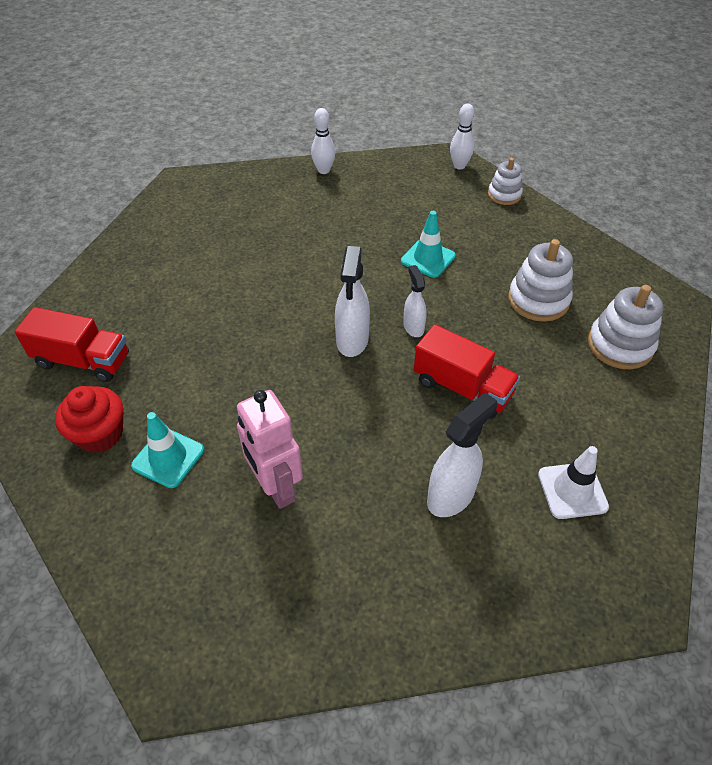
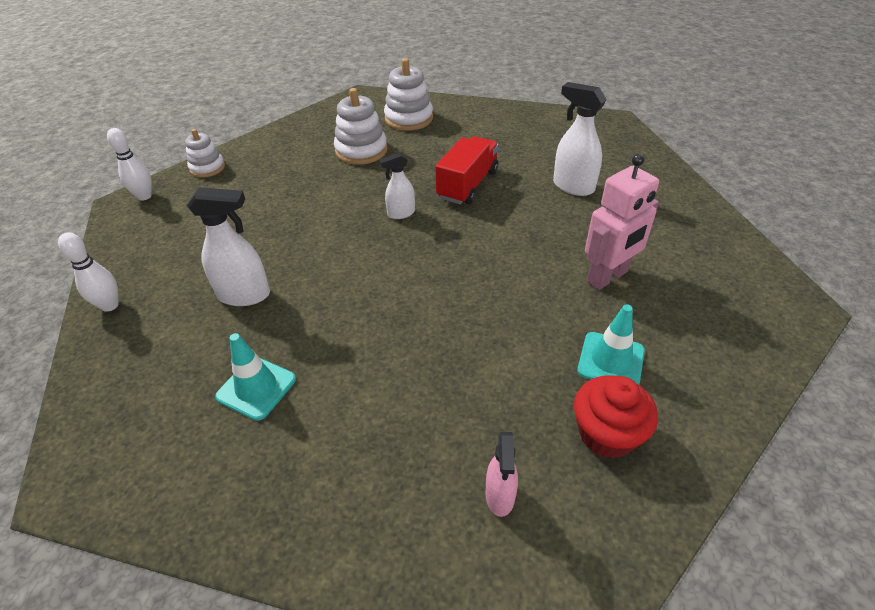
camera: 95 degrees left, 5 degrees down
(83, 361) = (500, 496): red truck -> pink spray bottle
(352, 341) = (424, 249): white spray bottle -> white spray bottle (245, 295)
(428, 258) = (302, 210): turquoise traffic cone -> turquoise traffic cone (256, 388)
(572, 490) = (546, 140): white traffic cone -> none

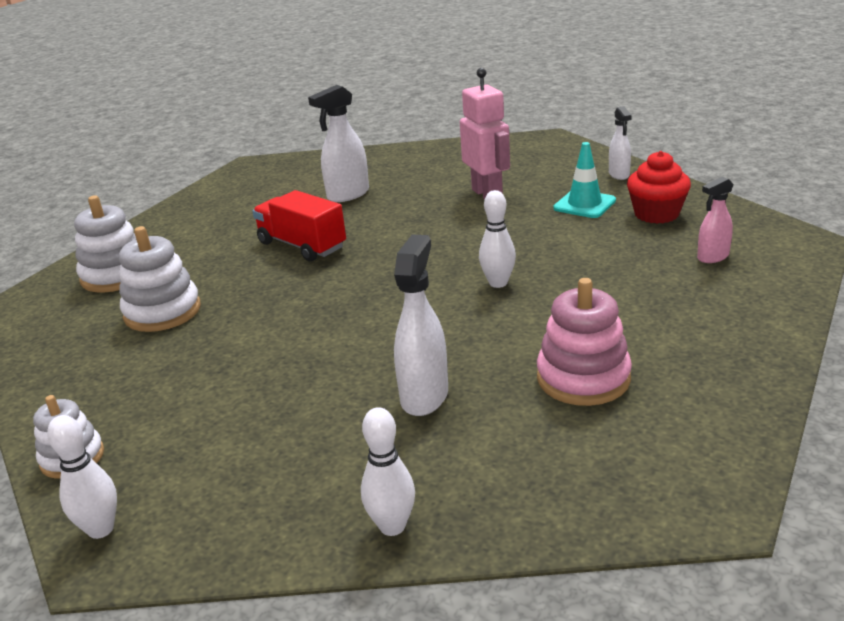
camera: 75 degrees left, 15 degrees down
(256, 388) = (583, 378): turquoise traffic cone -> pink stacking toy
(401, 213) = (327, 287): white spray bottle -> white spray bottle (619, 175)
(416, 312) = (498, 283): none -> white bowling pin
(500, 496) = (712, 257): pink spray bottle -> pink spray bottle turned 135 degrees clockwise

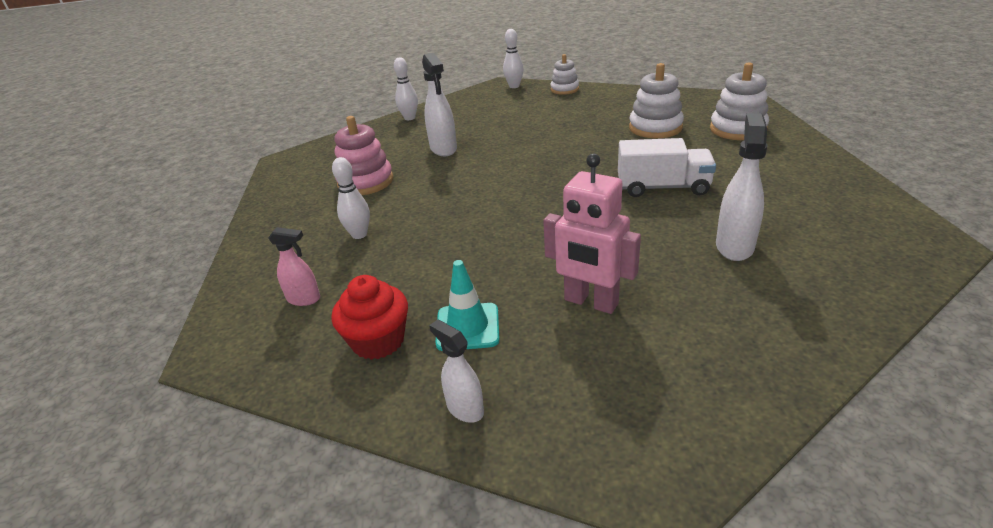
camera: 145 degrees right, 5 degrees up
(302, 245) = (663, 187): red truck -> white truck
(498, 283) = (468, 214): white bowling pin -> white bowling pin (359, 234)
(712, 257) = (304, 299): pink spray bottle -> pink spray bottle turned 75 degrees clockwise

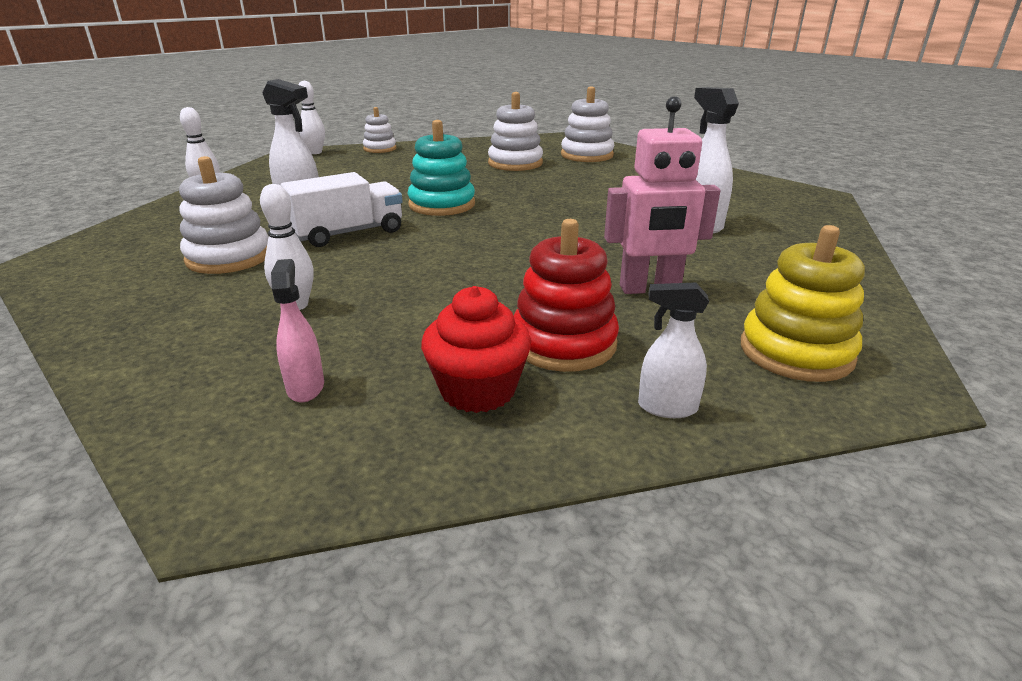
camera: 40 degrees left, 5 degrees down
(304, 299) = (305, 387): pink spray bottle -> pink spray bottle turned 75 degrees counterclockwise
(365, 182) = (229, 257): pink stacking toy -> white stacking toy
(467, 327) = (563, 343): turquoise traffic cone -> red stacking toy
(541, 165) = (442, 205): none -> turquoise stacking toy
(623, 411) = (796, 352): none -> yellow stacking toy
(663, 187) = (585, 200): white truck -> white truck (348, 233)

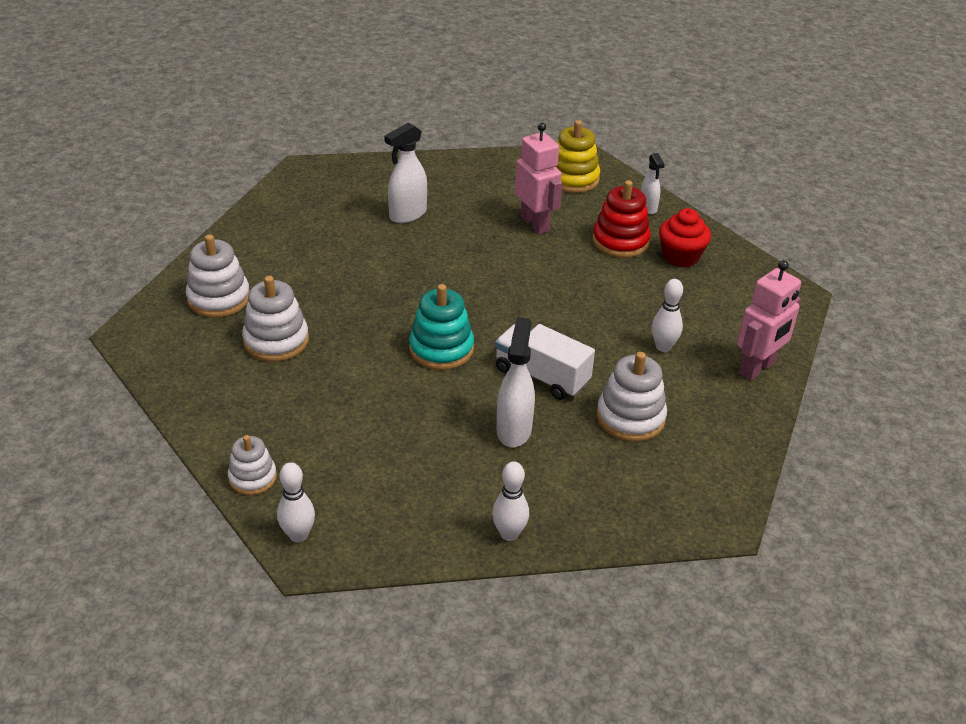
camera: 115 degrees left, 10 degrees up
(153, 361) = (757, 368): none -> pink robot
(305, 387) = (725, 306): pink spray bottle -> none

